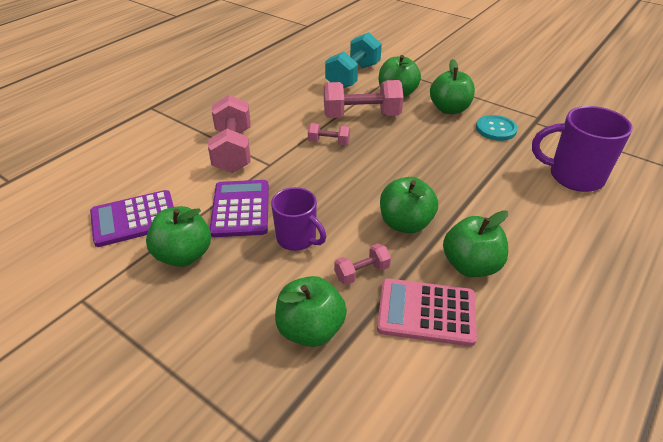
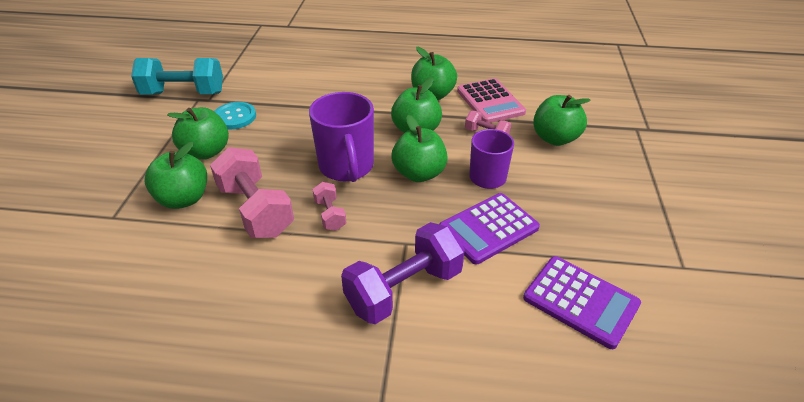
camera: 120 degrees left, 0 degrees up
(184, 255) = (575, 233): green apple -> green apple (419, 173)
(233, 150) = (404, 289): pink dumbbell -> purple dumbbell
(353, 76) = (142, 257): turquoise dumbbell -> turquoise dumbbell (184, 93)
(574, 176) = (290, 72): purple mug -> purple mug (346, 167)

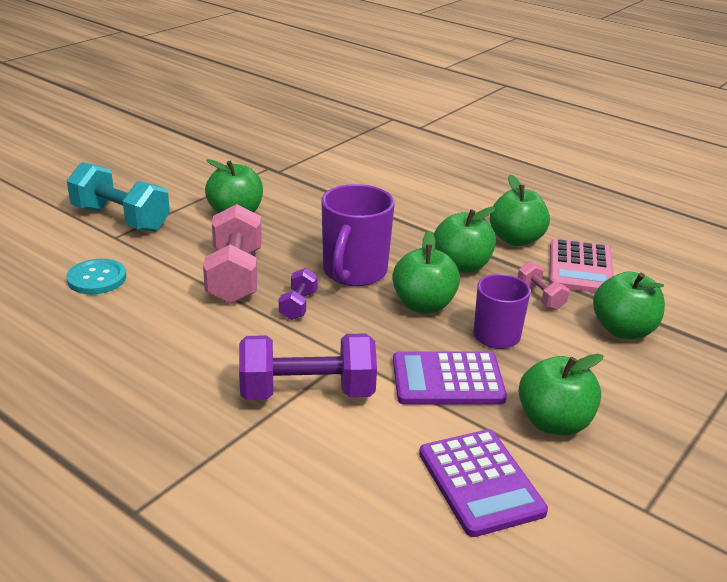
camera: 30 degrees right, 10 degrees down
(184, 93) = (260, 159): turquoise dumbbell -> turquoise dumbbell (121, 219)
(184, 199) = (182, 244): green apple -> green apple (554, 422)
(234, 117) = (288, 193): turquoise button -> turquoise button (97, 278)
(330, 215) = (298, 305): pink dumbbell -> purple dumbbell

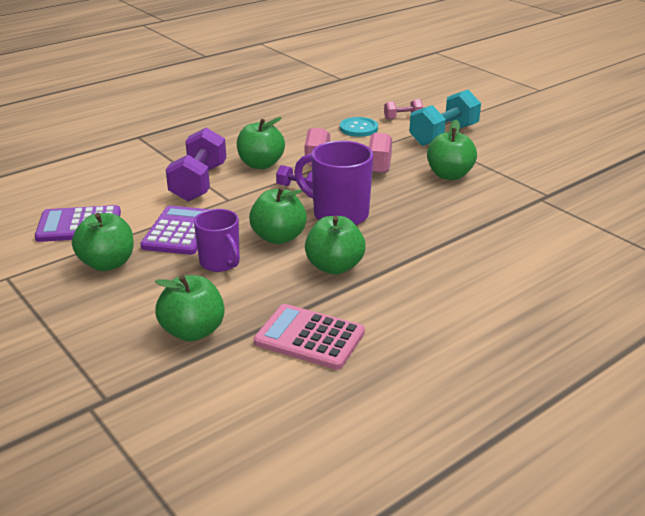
camera: 105 degrees right, 0 degrees up
(516, 239) = (378, 310): green apple -> green apple (261, 164)
(540, 297) = (266, 298): pink dumbbell -> pink dumbbell (403, 118)

